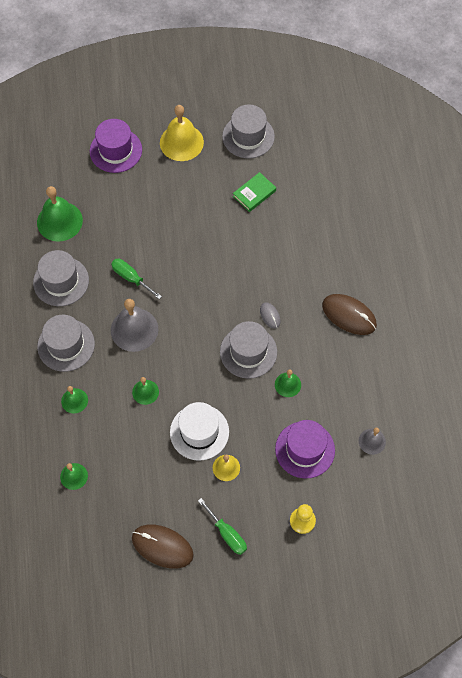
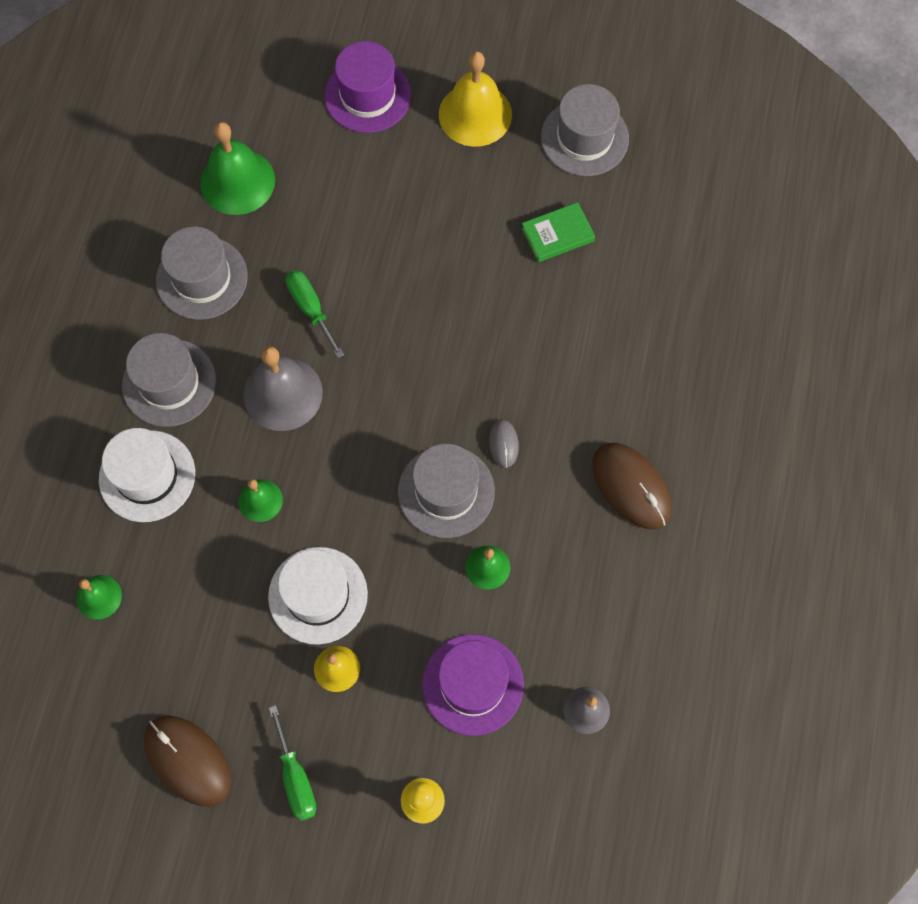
camera: 20 degrees right, 5 degrees up
(74, 400) = (147, 476): green bell -> white hat

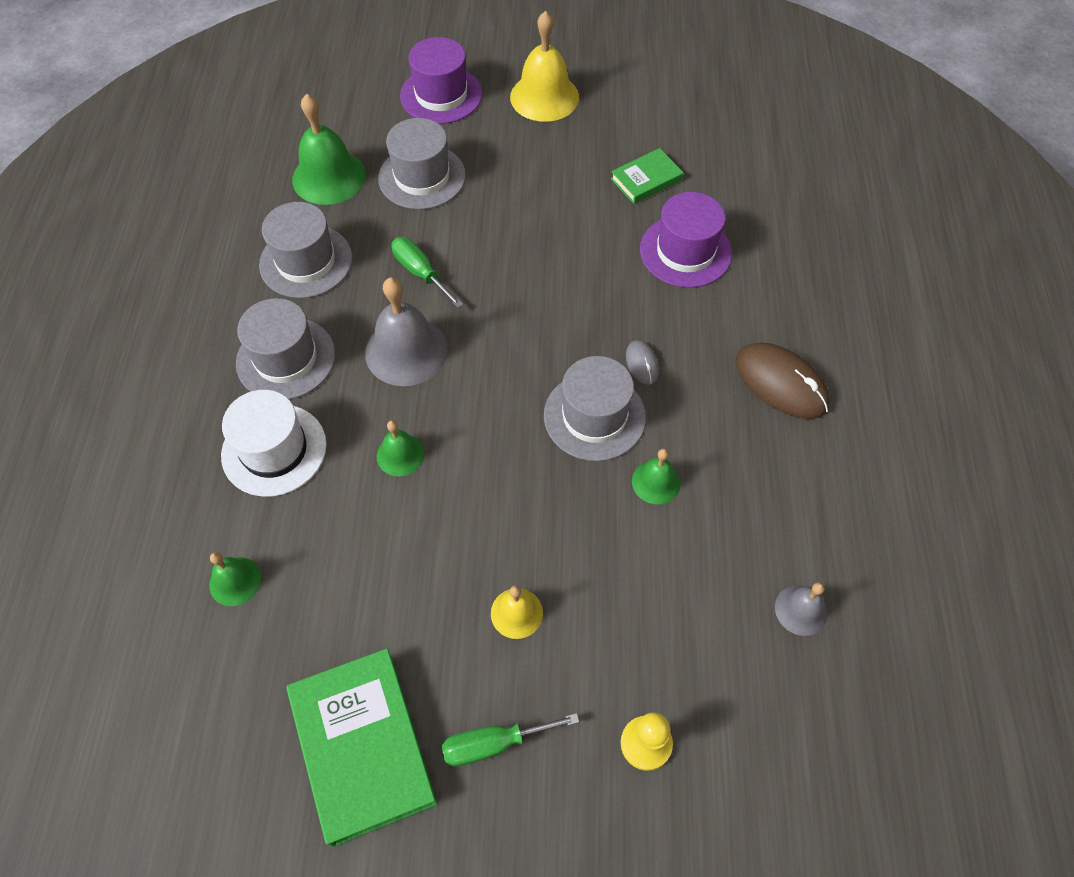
camera: 10 degrees left, 10 degrees down
(188, 761) = (363, 746): brown mouse -> green book
(296, 778) = (493, 743): green screwdriver -> green screwdriver turned 105 degrees clockwise
(318, 595) = (480, 539): white hat -> none
(473, 684) = (670, 604): purple hat -> purple hat (685, 251)
(584, 138) = (650, 102): grey hat -> grey hat (422, 177)

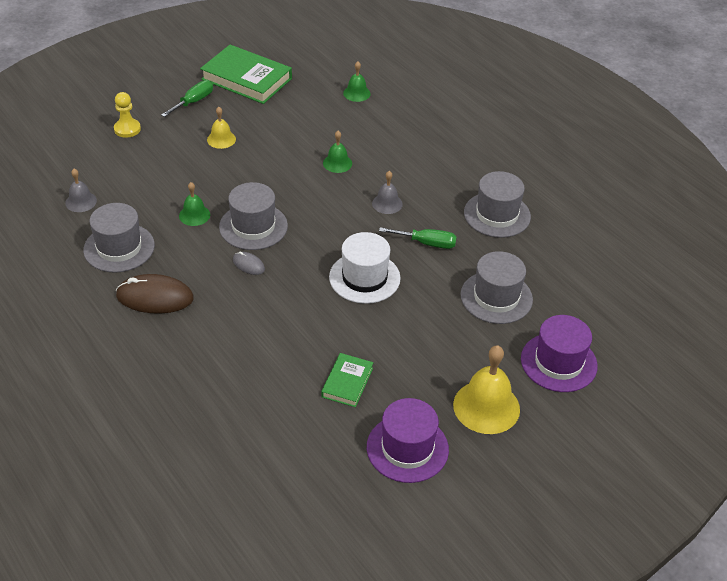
camera: 140 degrees right, 15 degrees down
(274, 450) = (399, 136): white hat -> white hat (364, 277)
(286, 358) = (444, 169): grey hat -> grey hat (119, 248)
(329, 177) = (551, 265): green bell -> none
(406, 351) = (387, 203): grey bell -> grey bell, size x0.55
(685, 251) = (276, 345): purple hat -> purple hat (407, 448)

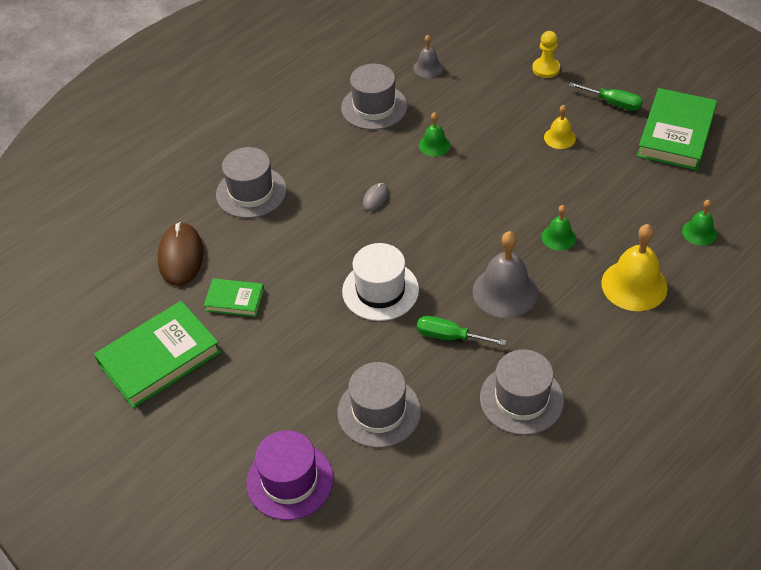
camera: 85 degrees right, 5 degrees up
(155, 297) = (316, 145): brown mouse -> brown mouse (180, 256)
(253, 226) = (431, 190): grey hat -> grey hat (251, 192)
(387, 203) = (505, 291): grey bell -> grey bell, size x1.83
(407, 448) = (159, 358): purple hat -> green book
(427, 243) = (449, 336): green screwdriver -> green screwdriver turned 105 degrees clockwise
(486, 407) = (218, 417): yellow bell -> yellow bell (634, 285)

